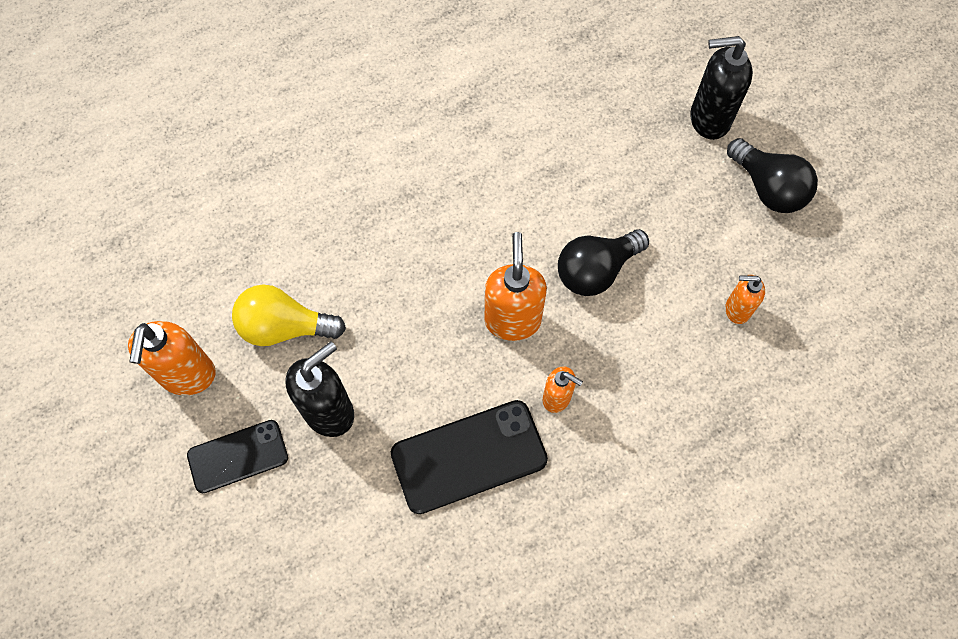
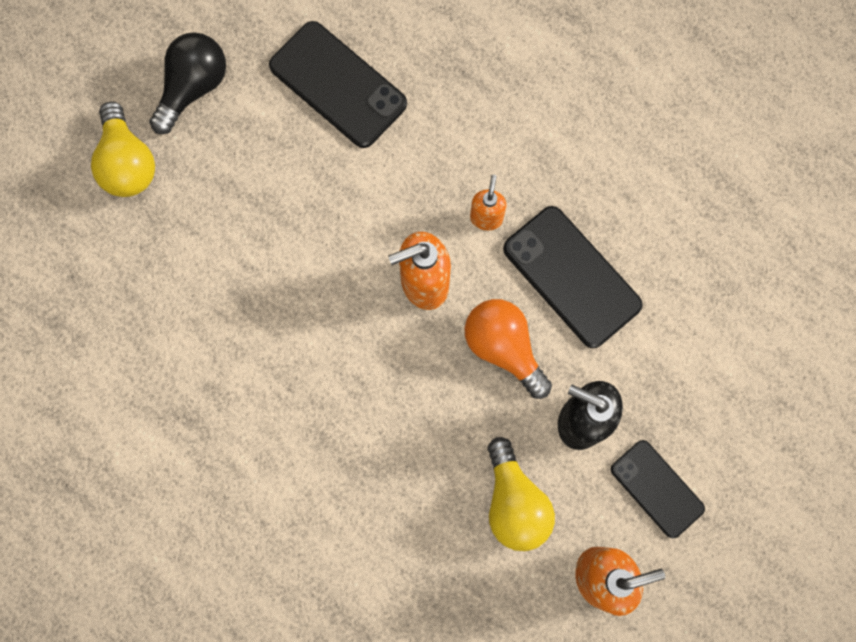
camera: 110 degrees left, 10 degrees up
(425, 368) = (504, 348): none -> orange light bulb
(596, 271) = (342, 222): black light bulb -> none
(709, 119) = (128, 163): black soap dispenser -> yellow light bulb
(737, 310) = (338, 85): orange soap dispenser -> black phone

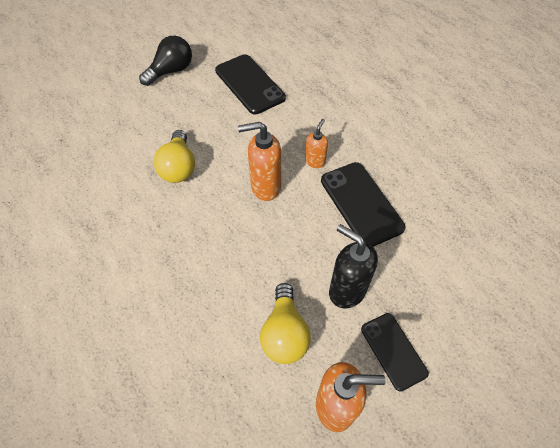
camera: 15 degrees right, 20 degrees down
(128, 163) = (120, 95): yellow light bulb -> yellow light bulb (178, 167)
(504, 348) = (305, 234): orange light bulb -> none

